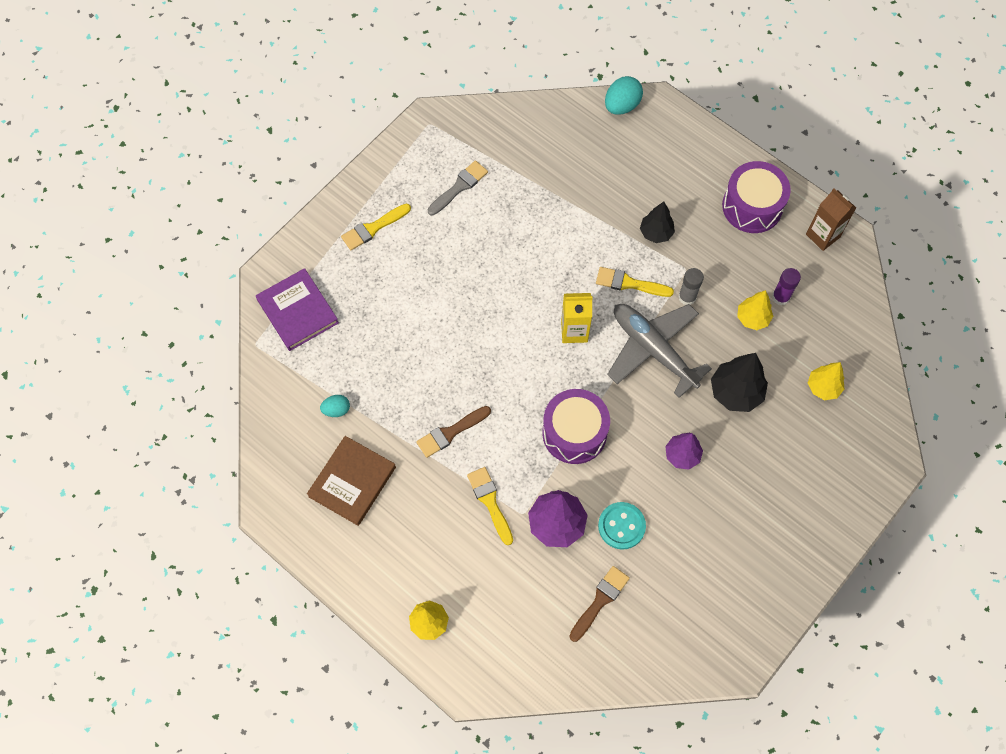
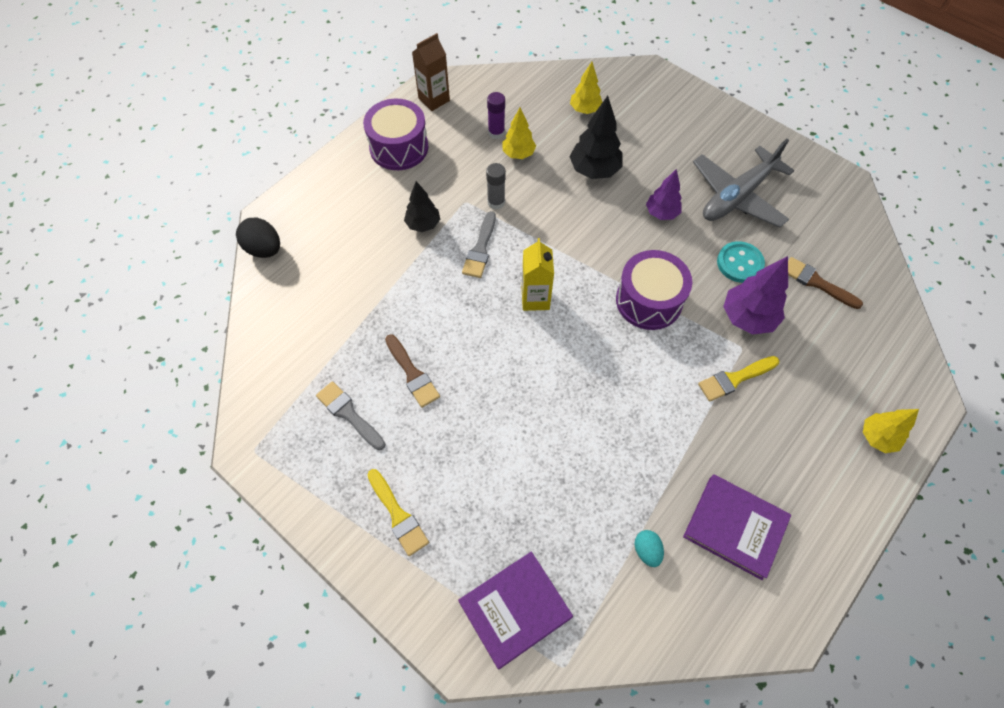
camera: 90 degrees left, 5 degrees down
(352, 482) = (735, 527): brown book -> purple book
(450, 432) = (661, 419): brown brush -> brown brush (412, 374)
(621, 105) = (264, 249): turquoise egg -> black egg
(629, 283) = (480, 249): yellow brush -> grey brush
(653, 349) = (553, 231): grey plane -> grey plane (737, 196)

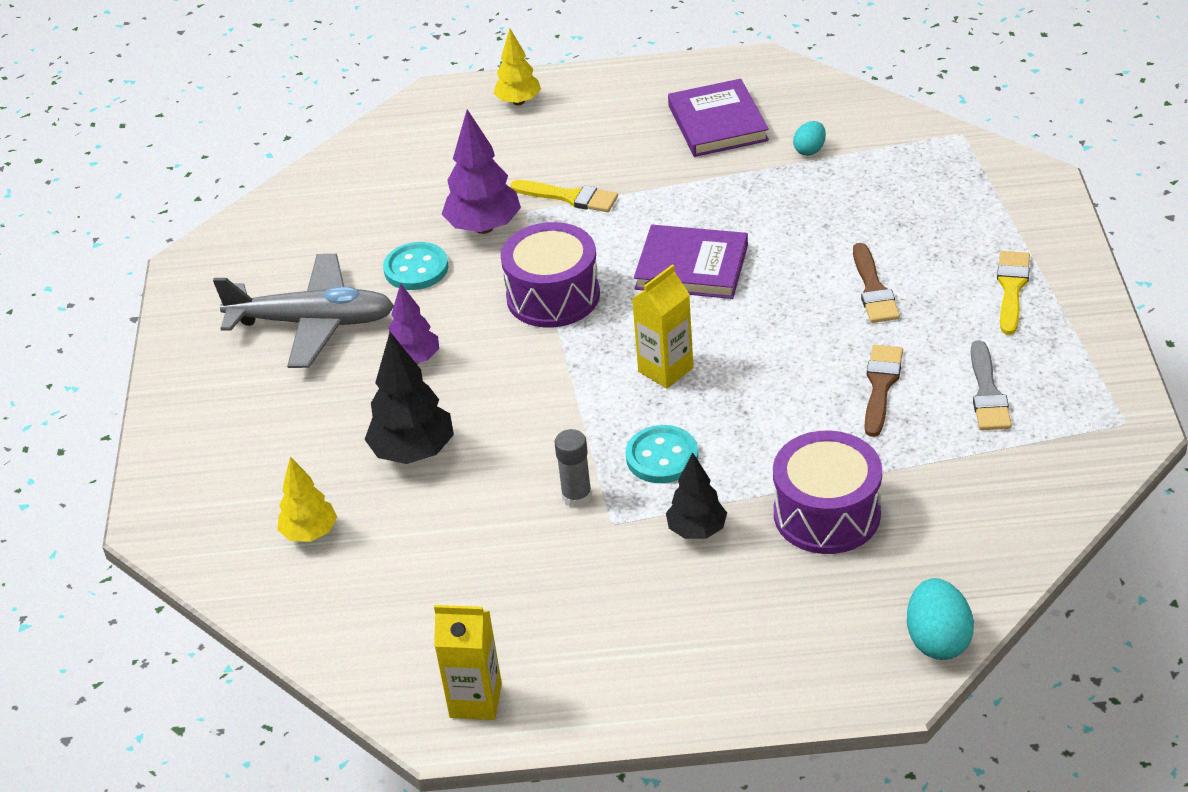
camera: 130 degrees left, 20 degrees down
(264, 249) = (937, 640): black egg -> turquoise egg
(399, 147) = (611, 659): purple drum -> purple drum (826, 514)
(434, 99) = (475, 700): brown carton -> yellow carton
(480, 249) = (662, 457): grey brush -> turquoise button
(496, 132) = (459, 585): purple glue stick -> none
(515, 609) = (966, 179): purple book -> purple book (691, 267)
(518, 154) = (471, 536): yellow tree -> none
(816, 282) = (376, 211): brown brush -> brown brush (873, 289)

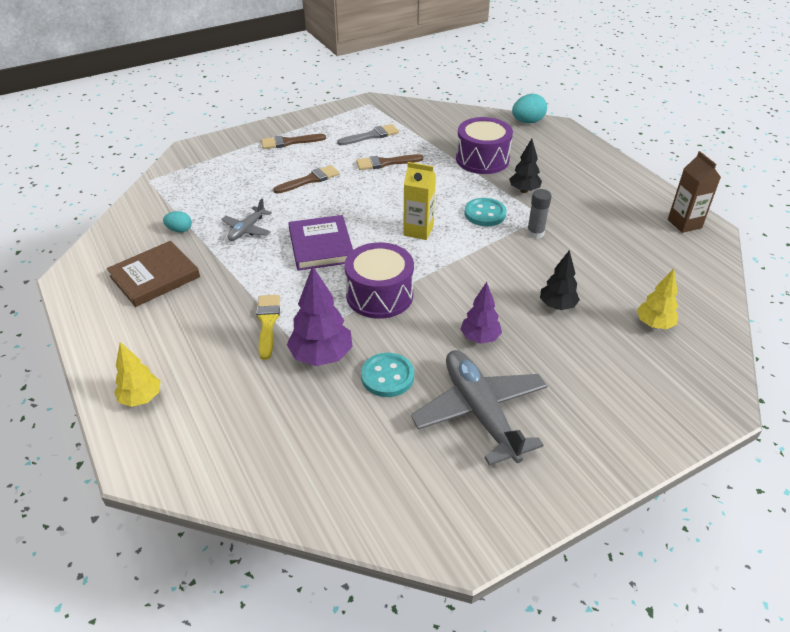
camera: 120 degrees left, 0 degrees up
(413, 452) = (557, 306): black tree -> black tree, size x0.65
(475, 700) = (684, 223): yellow carton -> brown carton
(718, 123) = (155, 277): purple book -> brown book
(774, 207) = (247, 229): none -> grey plane
(1011, 288) = (289, 142): yellow brush -> brown brush

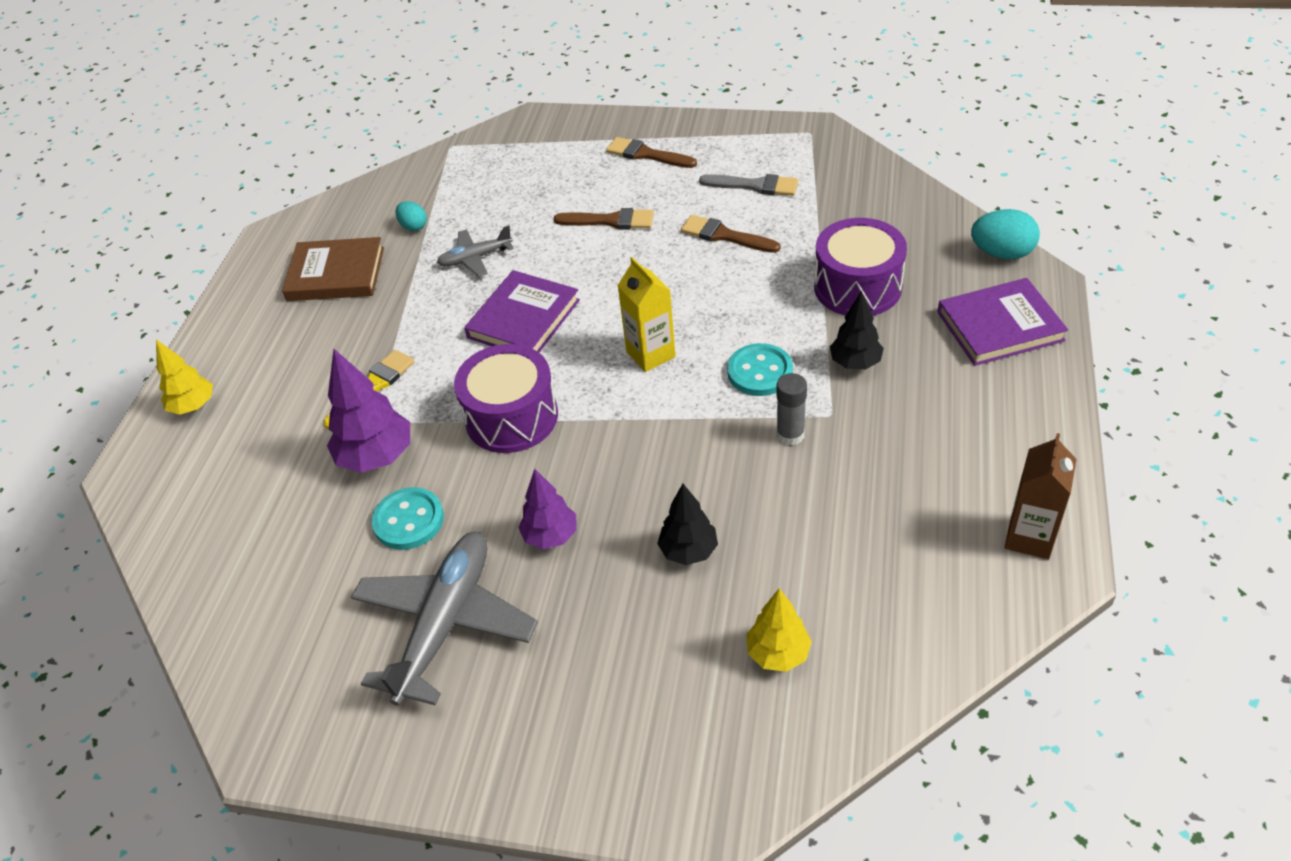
camera: 45 degrees right, 5 degrees up
(565, 150) = (1000, 326): none -> purple book

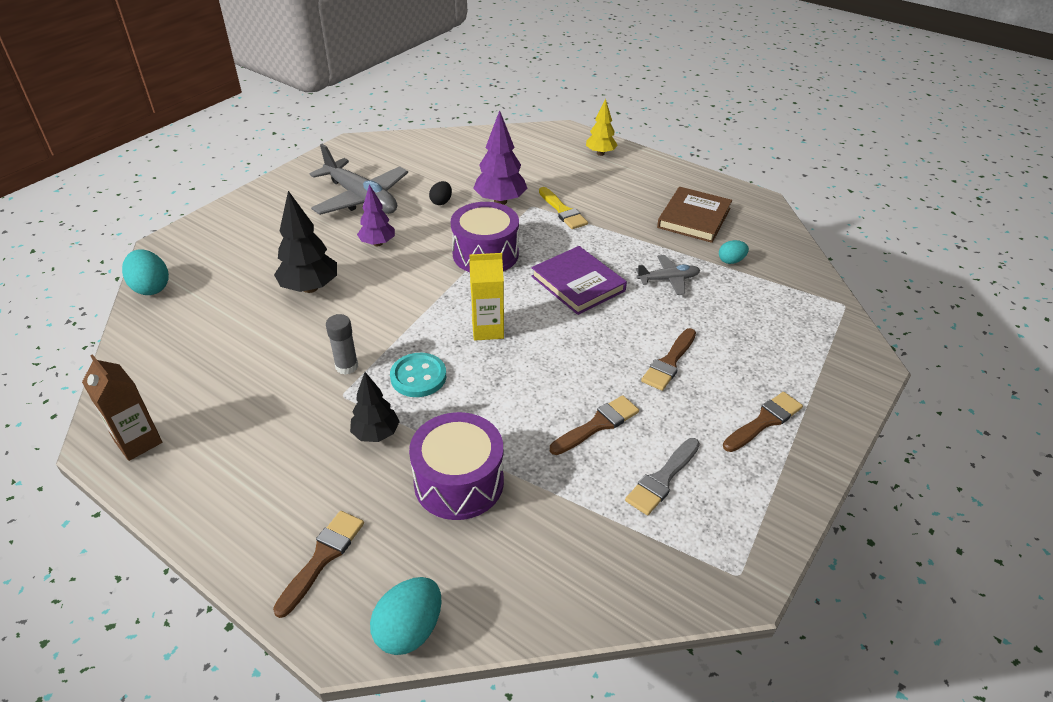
camera: 110 degrees right, 5 degrees down
(408, 520) = (441, 202): turquoise button -> black egg
(475, 258) = (668, 279): grey plane -> grey plane turned 75 degrees clockwise
(688, 551) = (310, 288): black tree -> black tree, size x1.54
(778, 653) = (210, 295): yellow tree -> none
(816, 744) = (151, 287): none -> turquoise egg
(1000, 326) = (322, 558): purple book -> brown brush

